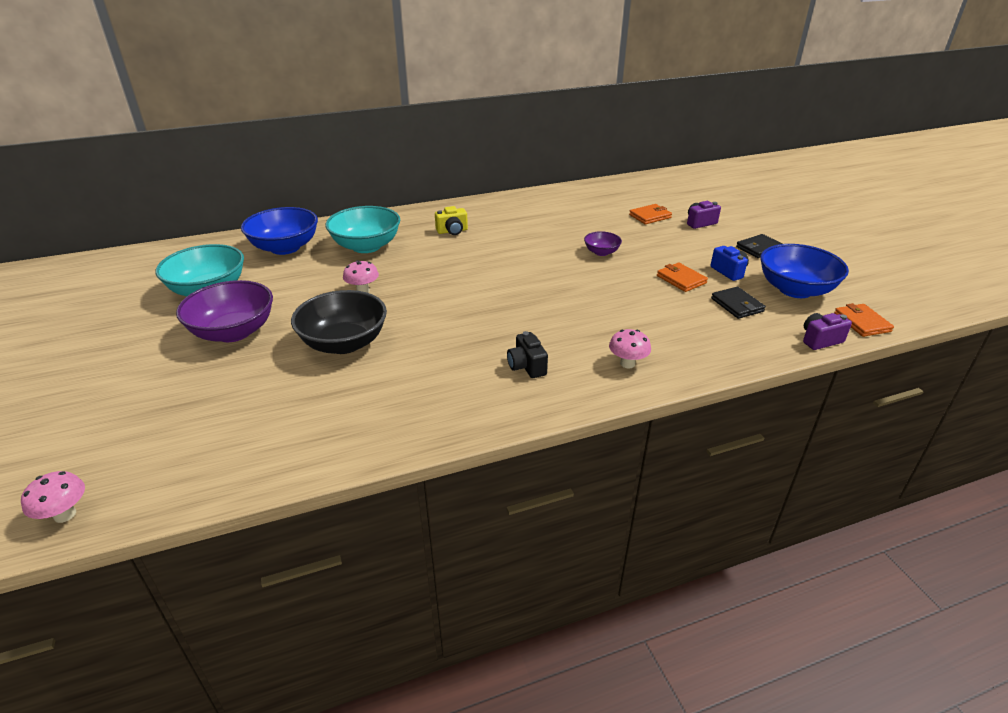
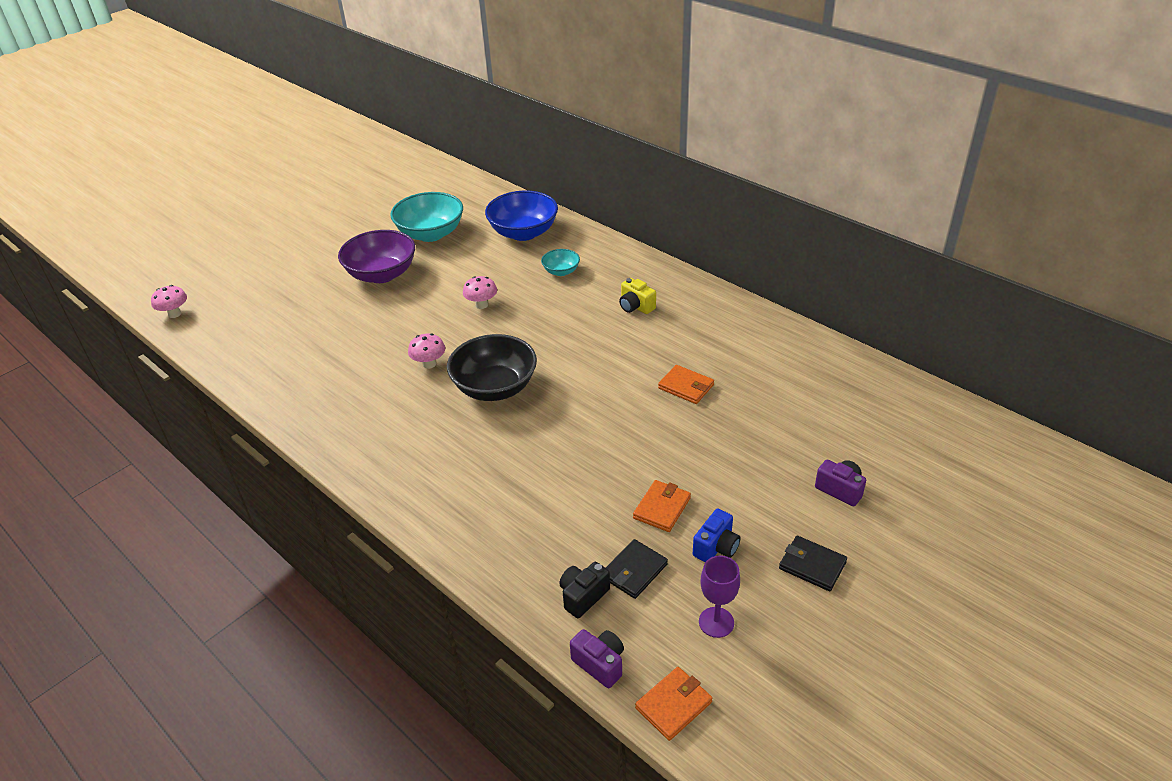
camera: 65 degrees right, 5 degrees up
(344, 343) = (397, 332): black bowl -> black bowl (495, 387)
(366, 246) = (561, 271): turquoise bowl -> turquoise bowl, size x0.50
(526, 366) = (418, 444): black camera -> black camera (583, 596)
(601, 252) = (677, 425): purple bowl -> none
(627, 363) = (459, 509): pink mushroom -> pink mushroom (429, 364)
(650, 216) = (815, 438): orange wallet -> orange wallet (686, 386)
(795, 289) = (716, 622): blue bowl -> purple goblet

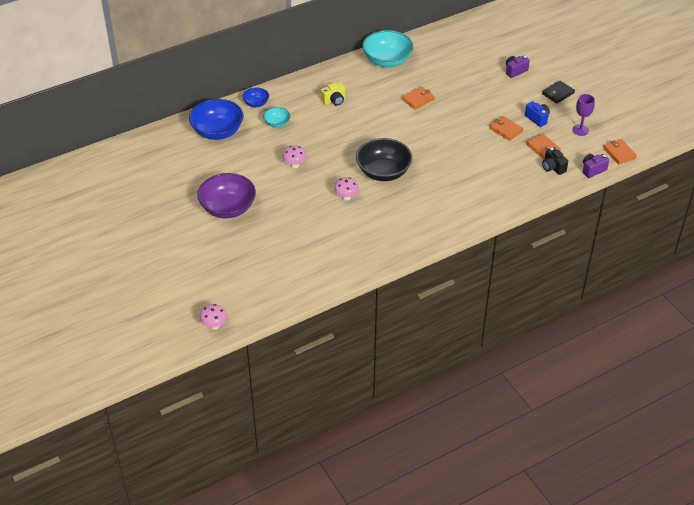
camera: 75 degrees left, 5 degrees up
(431, 234) = (188, 177): turquoise bowl -> turquoise bowl (387, 61)
(593, 246) = (256, 103): none -> blue bowl
(634, 571) = (543, 148): black wallet -> orange wallet

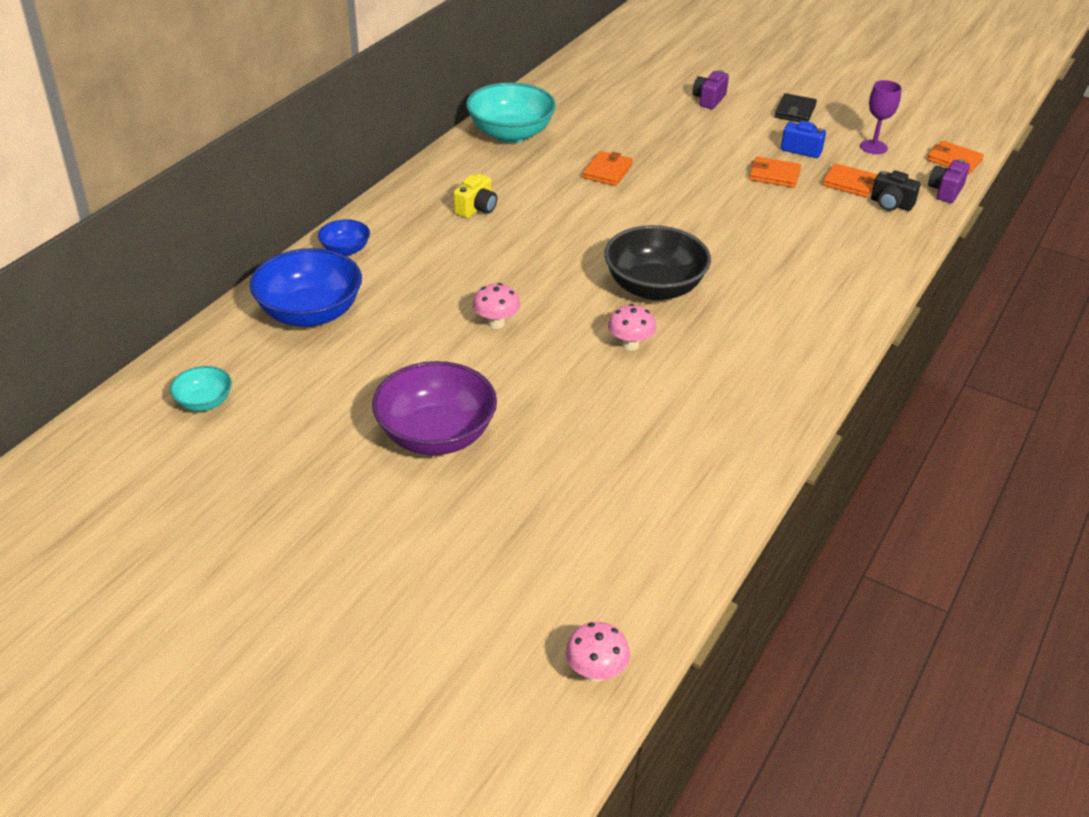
camera: 30 degrees left, 5 degrees down
(277, 123) = (408, 269): turquoise bowl -> turquoise bowl (204, 402)

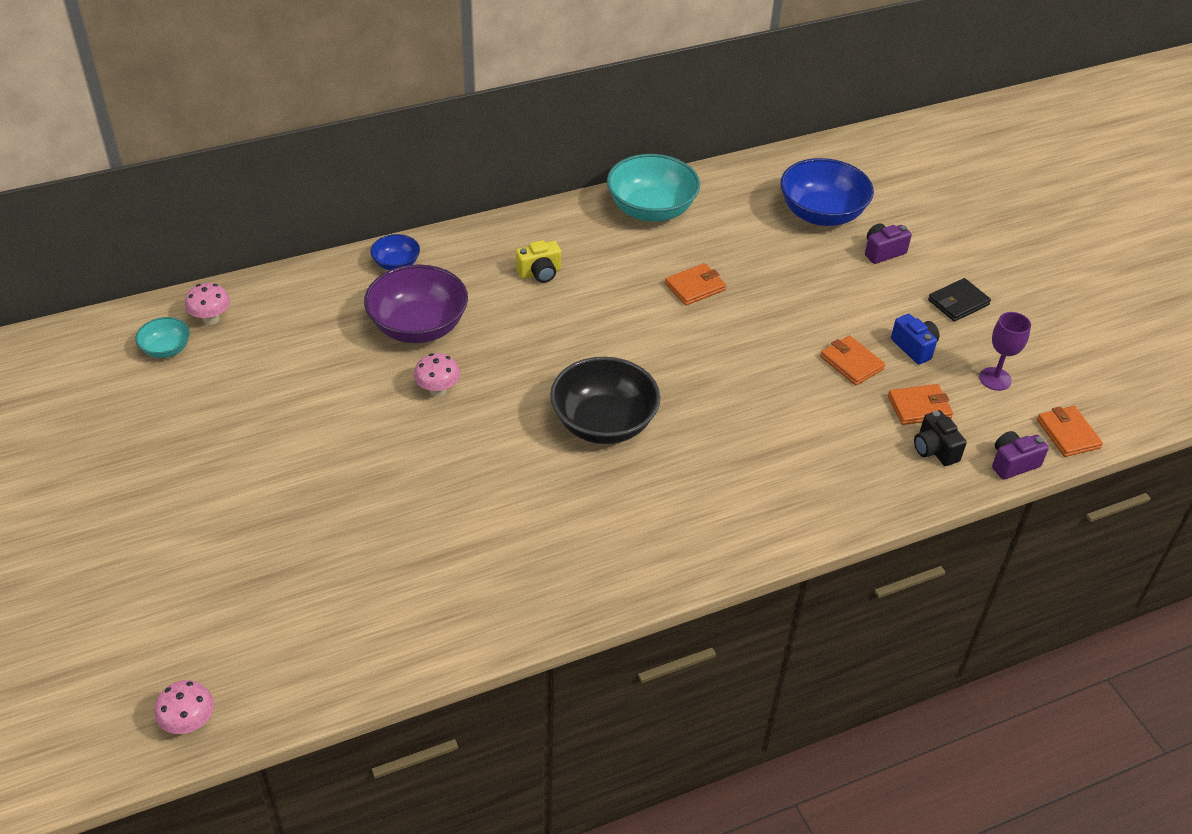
camera: 35 degrees right, 5 degrees up
(310, 313) = (312, 309): blue bowl -> blue bowl (821, 214)
(436, 435) = (289, 465): purple bowl -> purple bowl (418, 326)
(630, 345) = (522, 467): pink mushroom -> pink mushroom (211, 319)
(850, 183) = (919, 407): orange wallet -> orange wallet turned 75 degrees counterclockwise

